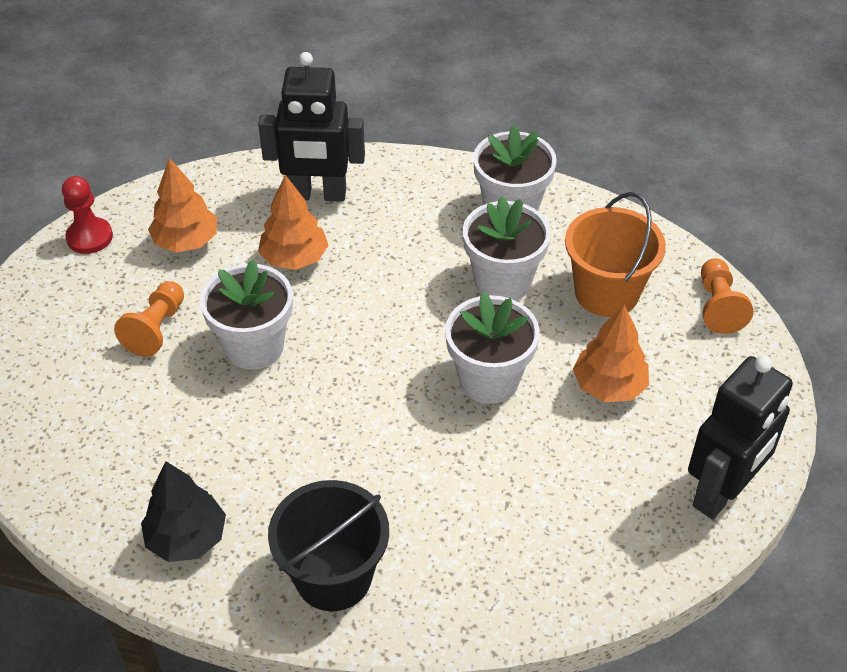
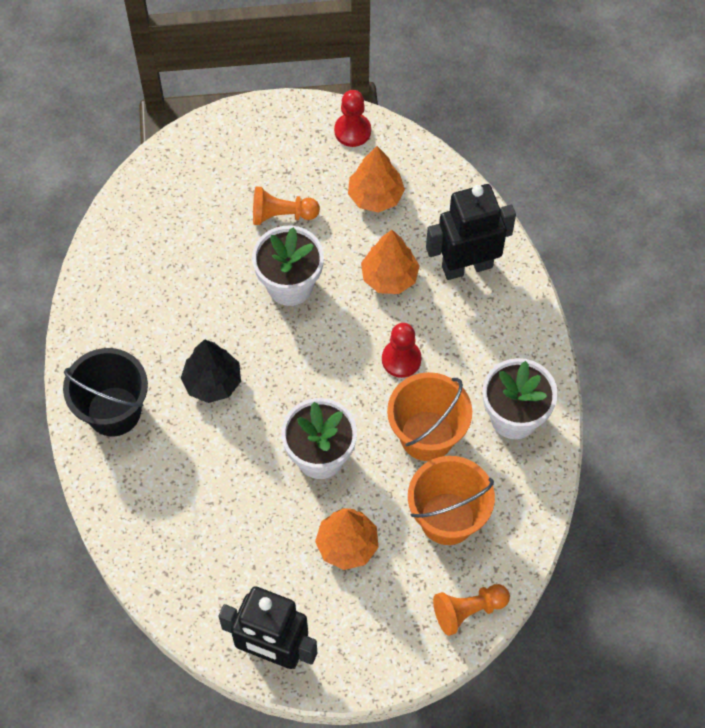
camera: 70 degrees right, 15 degrees up
(187, 538) = (114, 311): black tree -> black tree (212, 382)
(317, 195) = (467, 266): black robot -> black robot turned 90 degrees clockwise
(401, 277) = (401, 359): none -> red pawn
(502, 282) = (427, 435): white flower pot -> orange bucket

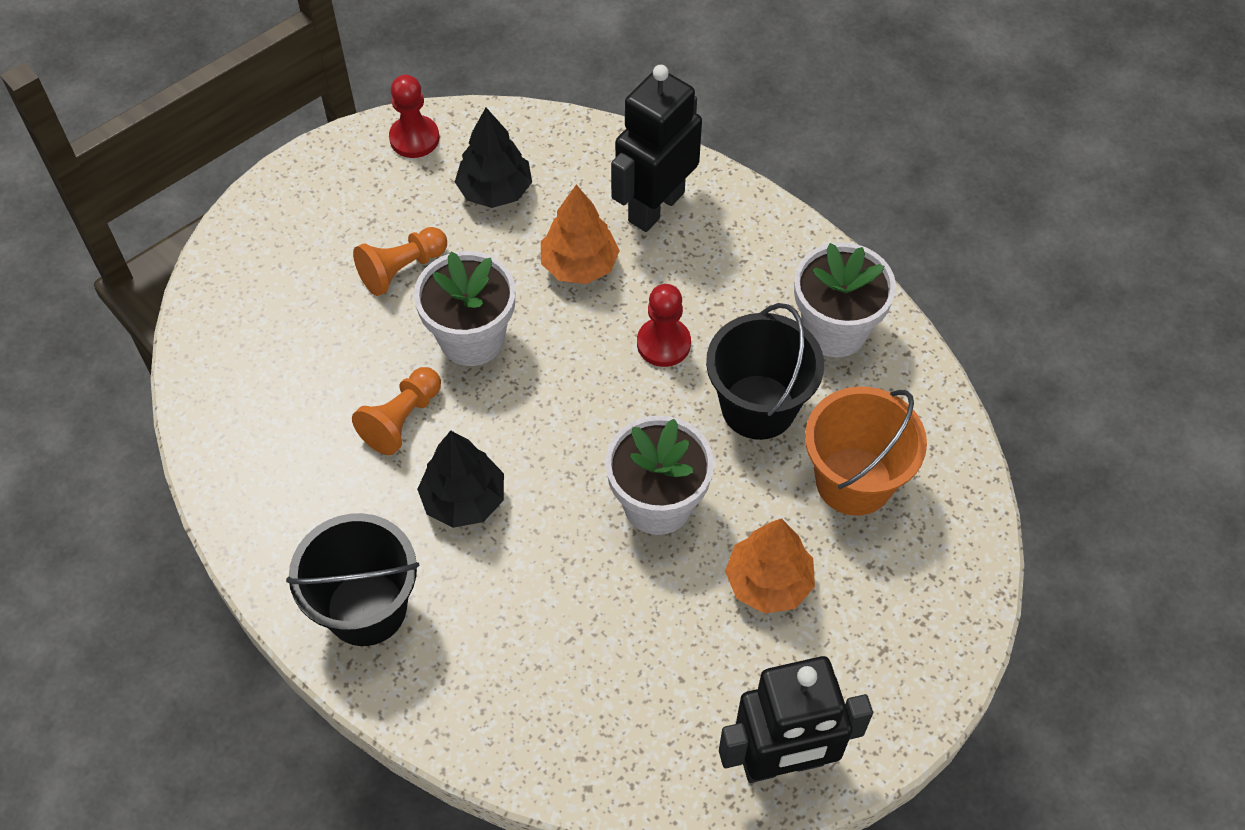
camera: 35 degrees left, 5 degrees down
(375, 196) = (495, 191): orange tree -> black tree
(427, 435) = (758, 407): orange bucket -> black bucket
(468, 610) = (959, 566): orange pawn -> orange pawn (402, 419)

